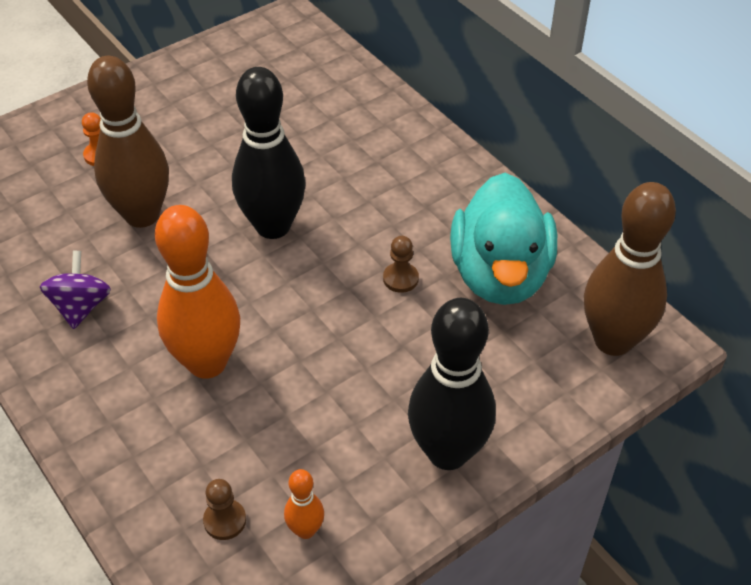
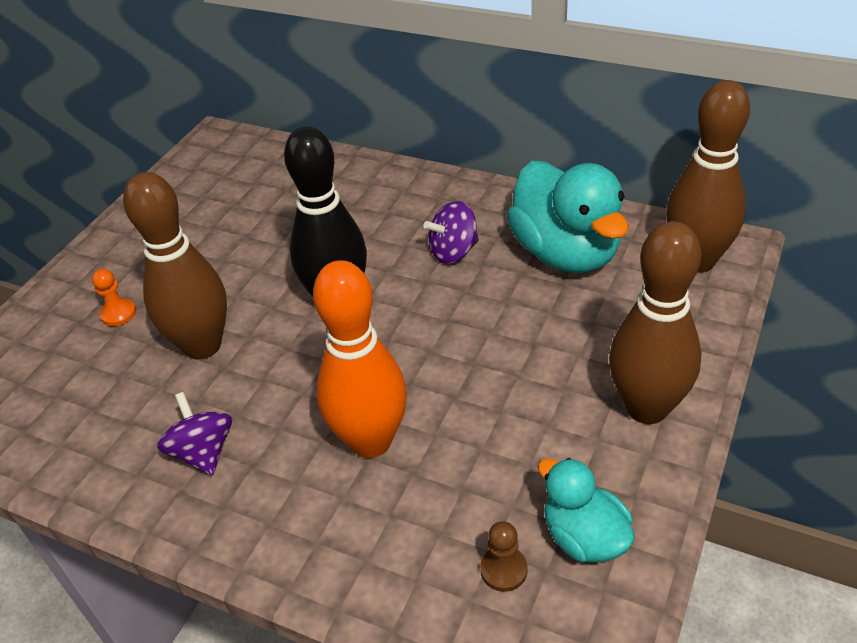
camera: 25 degrees left, 5 degrees down
(305, 530) = (584, 537): orange bowling pin -> turquoise duck
(400, 279) = (487, 292): brown pawn -> none
(403, 226) = (453, 252): none -> purple spinning top
(448, 452) = (647, 408): black bowling pin -> brown bowling pin

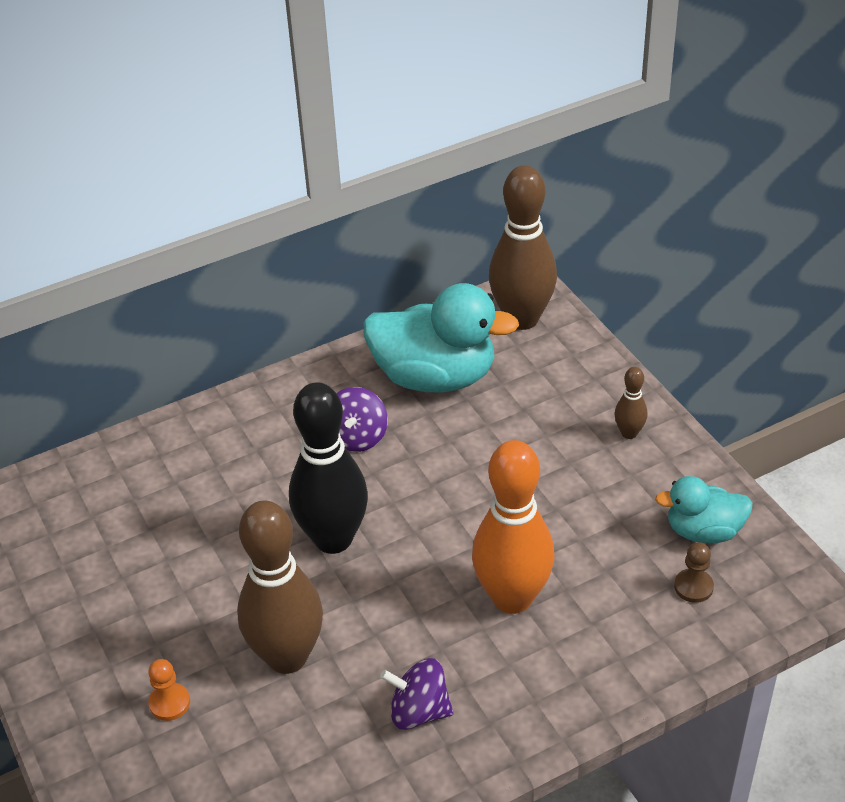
camera: 55 degrees left, 0 degrees up
(647, 408) = (629, 433): brown bowling pin -> brown bowling pin, size x0.45

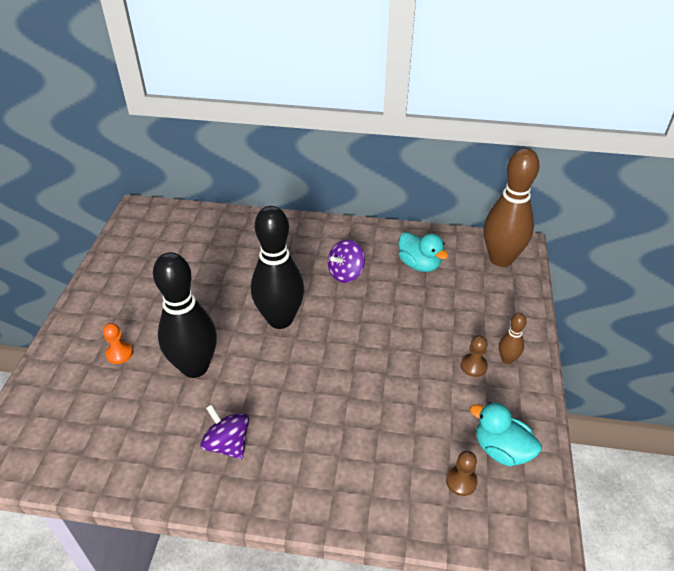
camera: 35 degrees right, 0 degrees up
(287, 657) = (195, 367): brown bowling pin -> black bowling pin
(435, 377) = (419, 264): turquoise duck -> turquoise duck, size x0.56
(512, 598) = (342, 413): orange bowling pin -> none
(601, 461) = (473, 366): none -> brown pawn

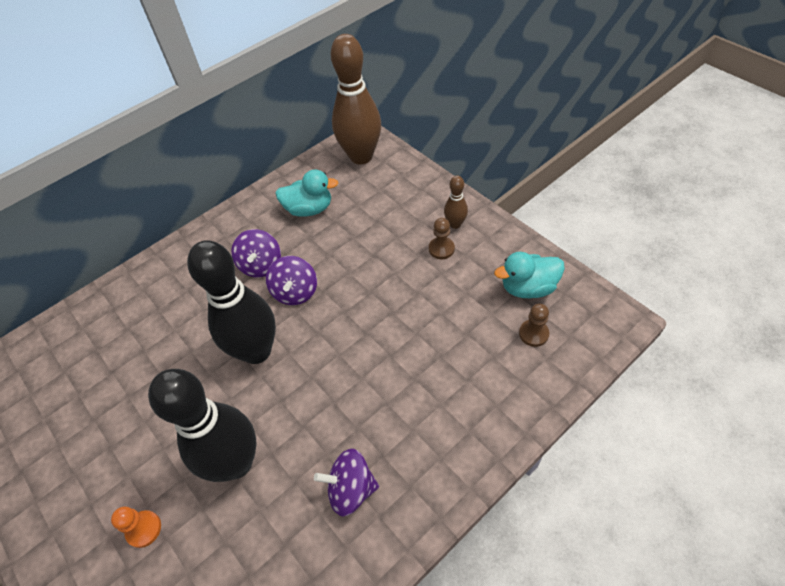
camera: 45 degrees left, 10 degrees up
(344, 307) = (295, 292): none -> purple spinning top

